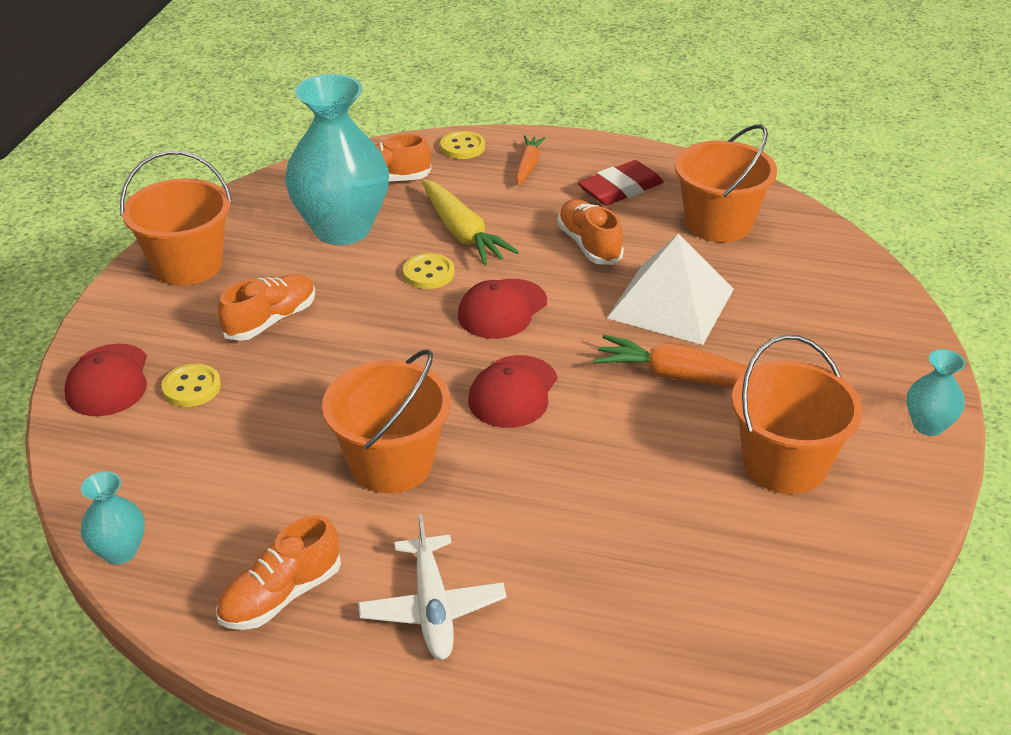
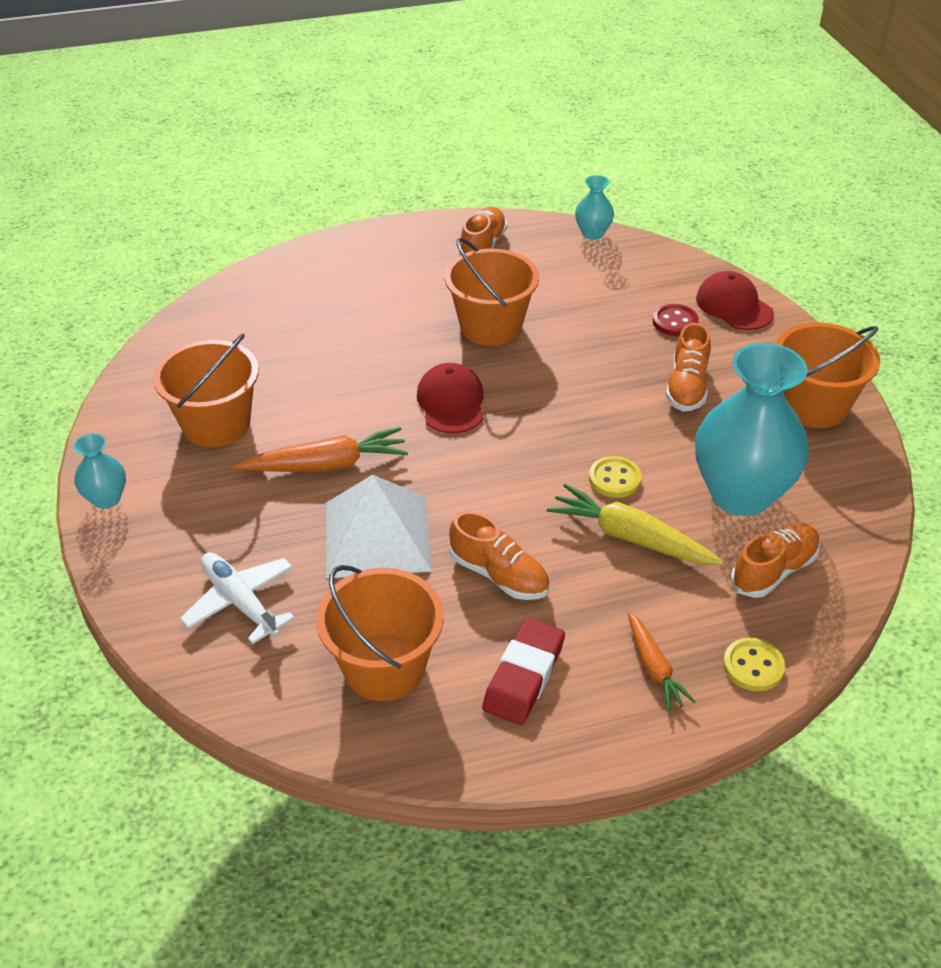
camera: 150 degrees right, 5 degrees up
(191, 387) = (675, 322): yellow button -> red button
(432, 608) = (395, 268): white plane -> white plane (240, 602)
(502, 309) = (519, 469): red cap -> none

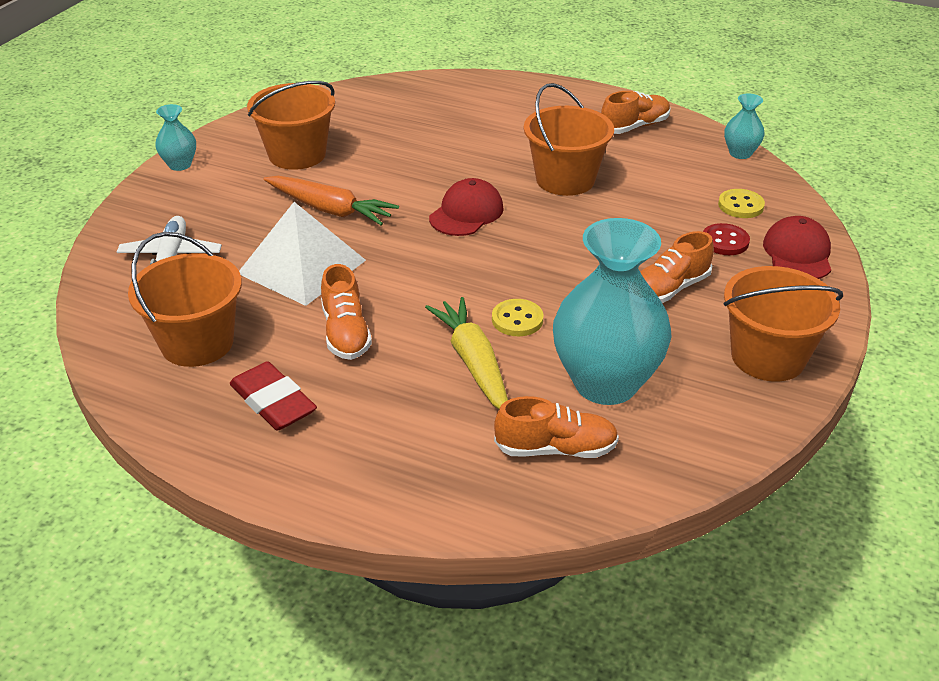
camera: 40 degrees right, 5 degrees down
(524, 676) = (273, 402): red eraser -> red eraser turned 75 degrees clockwise
(654, 667) = (367, 453): orange carrot -> none
(753, 666) = (442, 500): yellow button -> yellow button (740, 205)

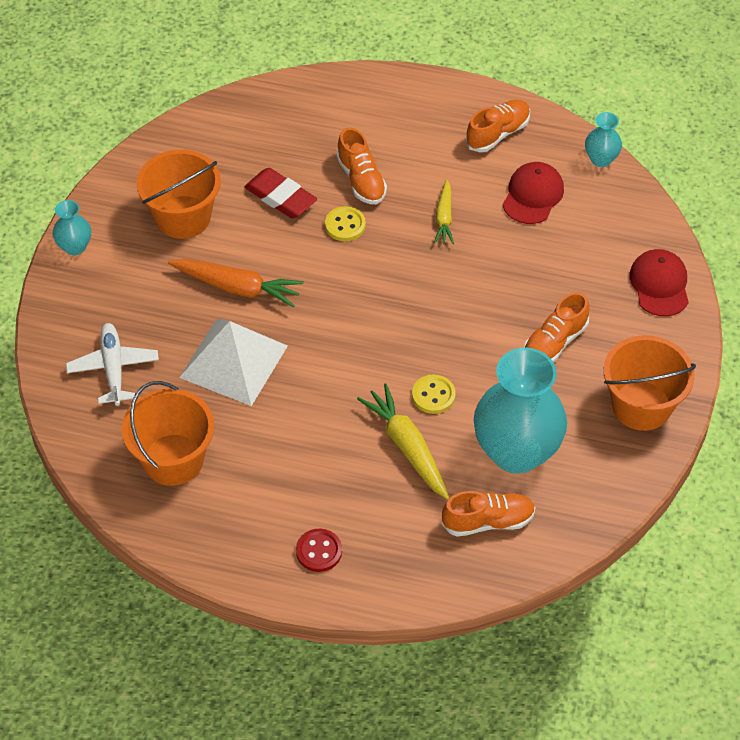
camera: 10 degrees left, 15 degrees up
(273, 402) = (257, 510): red eraser -> red eraser (280, 197)
(345, 333) = (294, 431): orange shoe -> orange shoe (361, 180)
(466, 213) = (363, 274): red cap -> red cap (533, 195)
(565, 179) = (444, 217): orange bucket -> yellow carrot
(725, 241) = (596, 278): red button -> red button (319, 551)
(740, 205) = (606, 230): yellow button -> yellow button (345, 225)

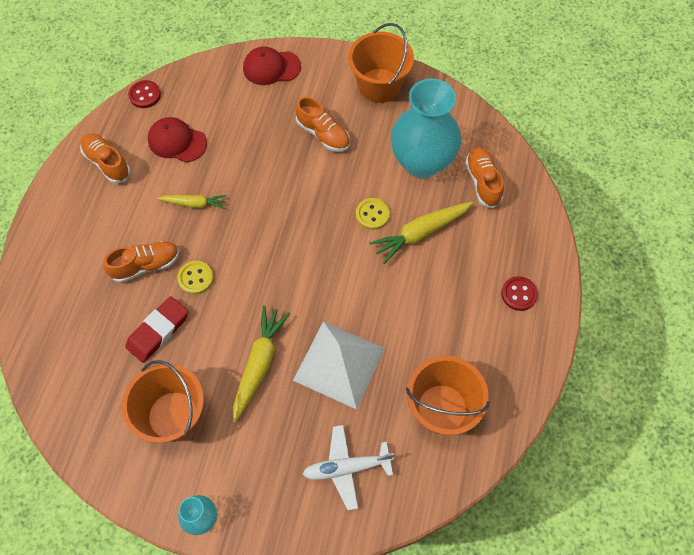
camera: 90 degrees left, 10 degrees up
(237, 287) = (259, 364): orange carrot -> yellow carrot
(601, 159) = (145, 95): turquoise vase -> red button

